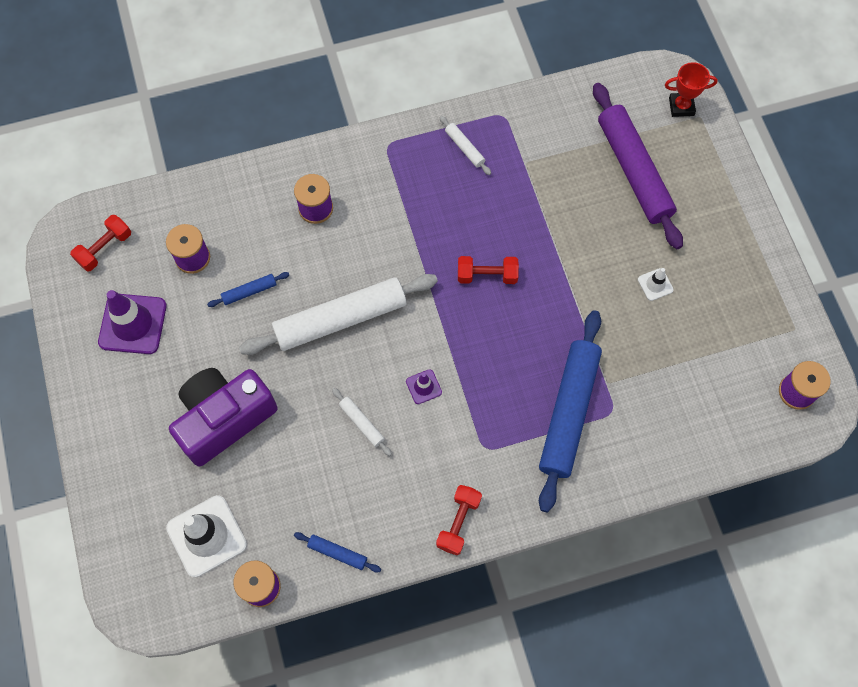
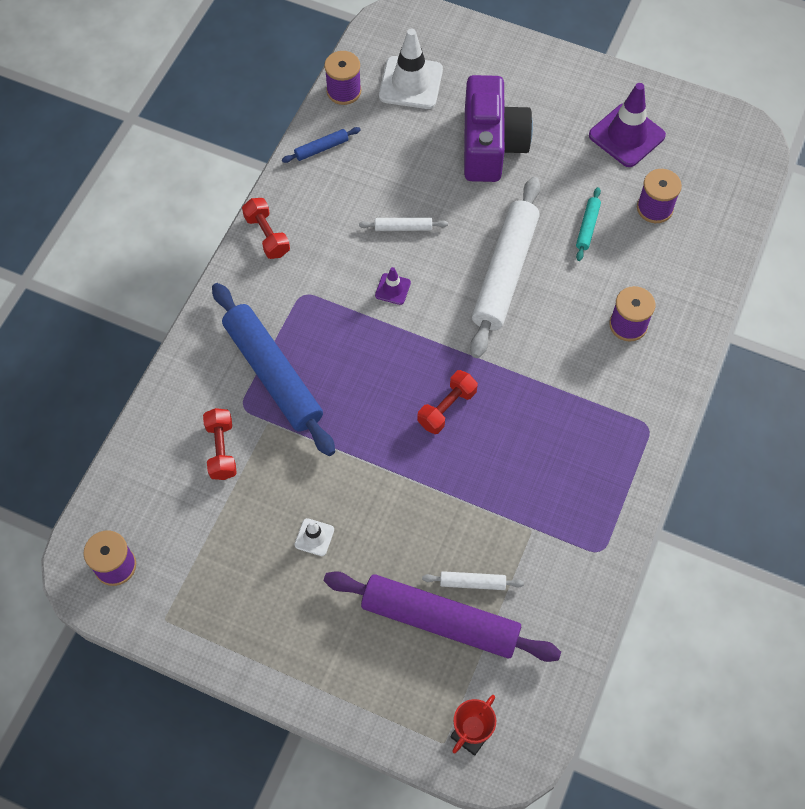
camera: 130 degrees right, 5 degrees down
(105, 248) = (715, 156): red dumbbell -> red dumbbell (221, 450)
(249, 292) = (587, 227): blue rolling pin -> turquoise rolling pin
(464, 148) = (592, 489): white rolling pin -> white rolling pin (472, 583)

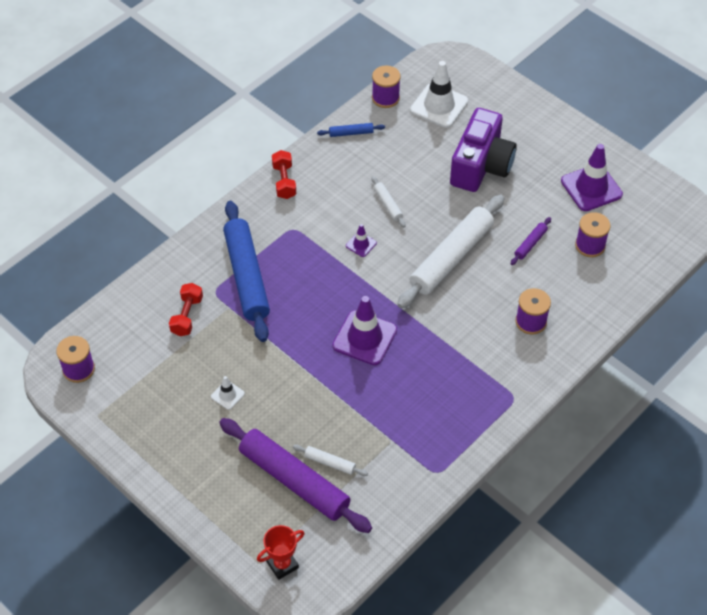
camera: 20 degrees right, 10 degrees down
(403, 228) = (388, 204): white rolling pin -> white rolling pin turned 45 degrees clockwise
(447, 408) = (364, 338): red dumbbell -> purple traffic cone
(587, 227) = (530, 244): turquoise rolling pin -> purple rolling pin

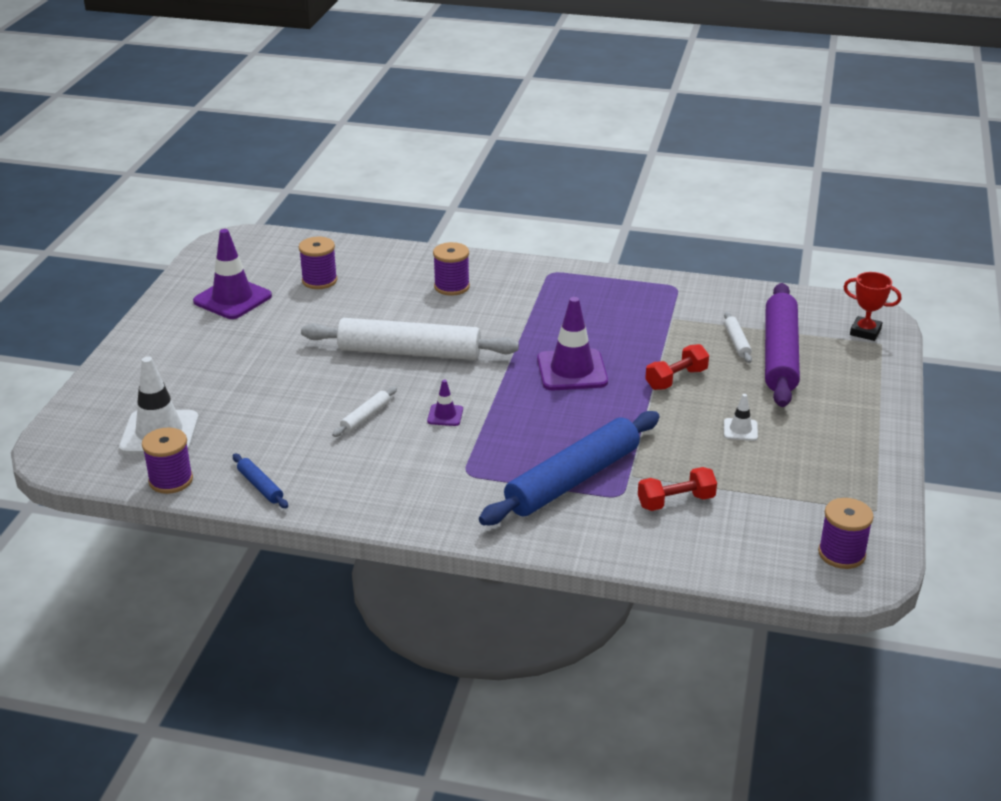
camera: 120 degrees left, 20 degrees down
(284, 181) = (393, 510): red dumbbell -> red dumbbell (676, 379)
(481, 166) = (249, 373): purple camera -> none
(530, 244) = (346, 312): purple rolling pin -> none

